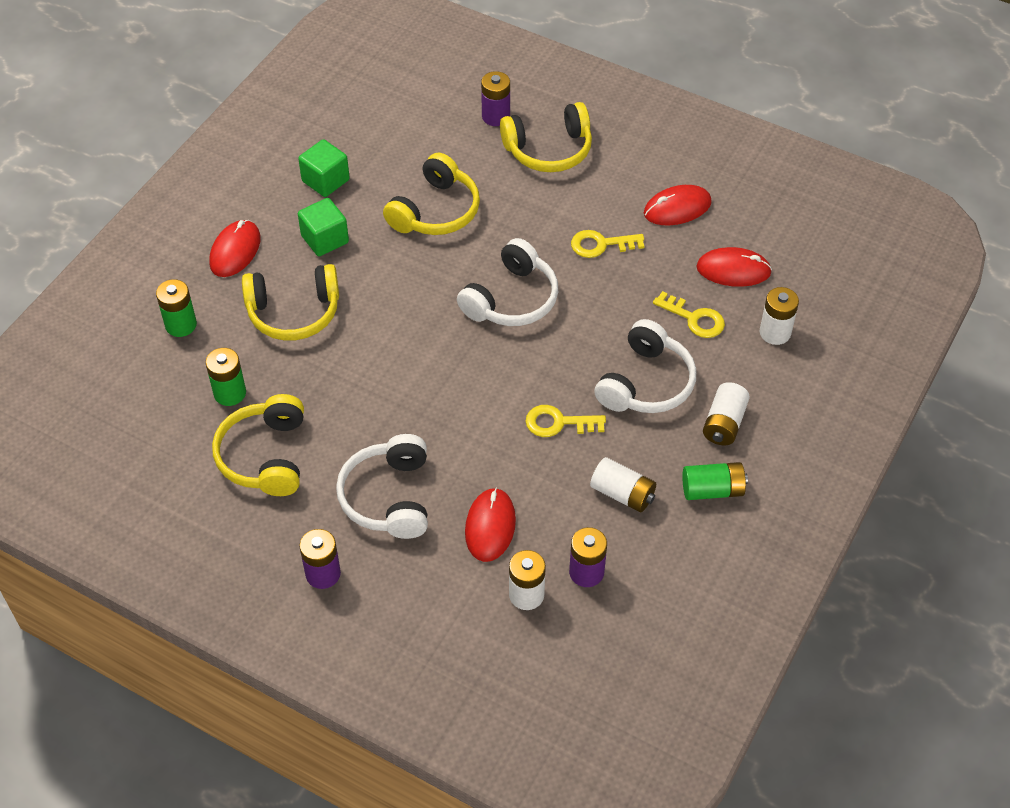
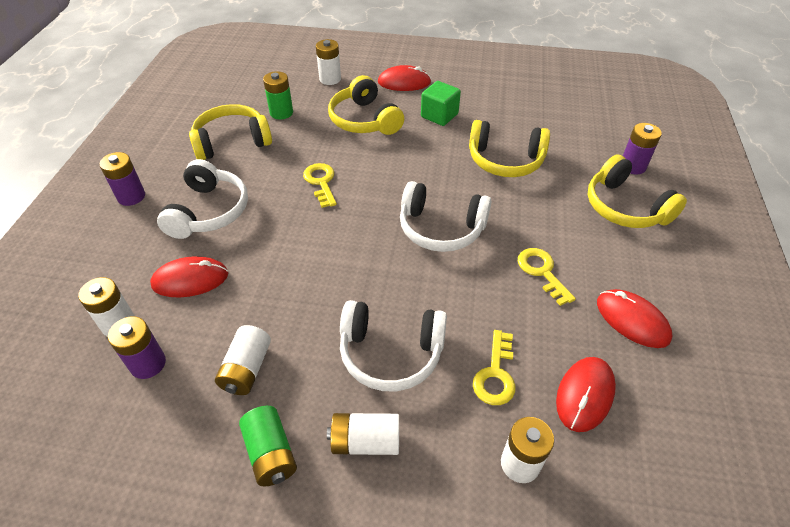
camera: 70 degrees right, 5 degrees down
(181, 325) = (330, 79): green battery -> white battery
(325, 180) = (494, 101): green cube -> none
(389, 497) = (208, 211): white headphones -> white headphones turned 120 degrees clockwise
(558, 423) = (316, 296): yellow key -> yellow key (321, 182)
(733, 270) = (585, 395): red mouse -> red mouse turned 45 degrees clockwise

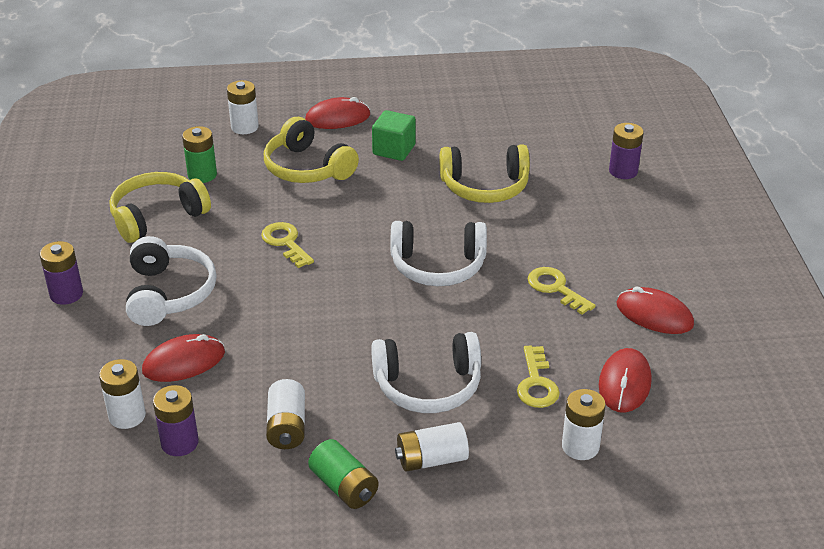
camera: 15 degrees left, 10 degrees down
(625, 207) = (624, 213): yellow headphones -> none

